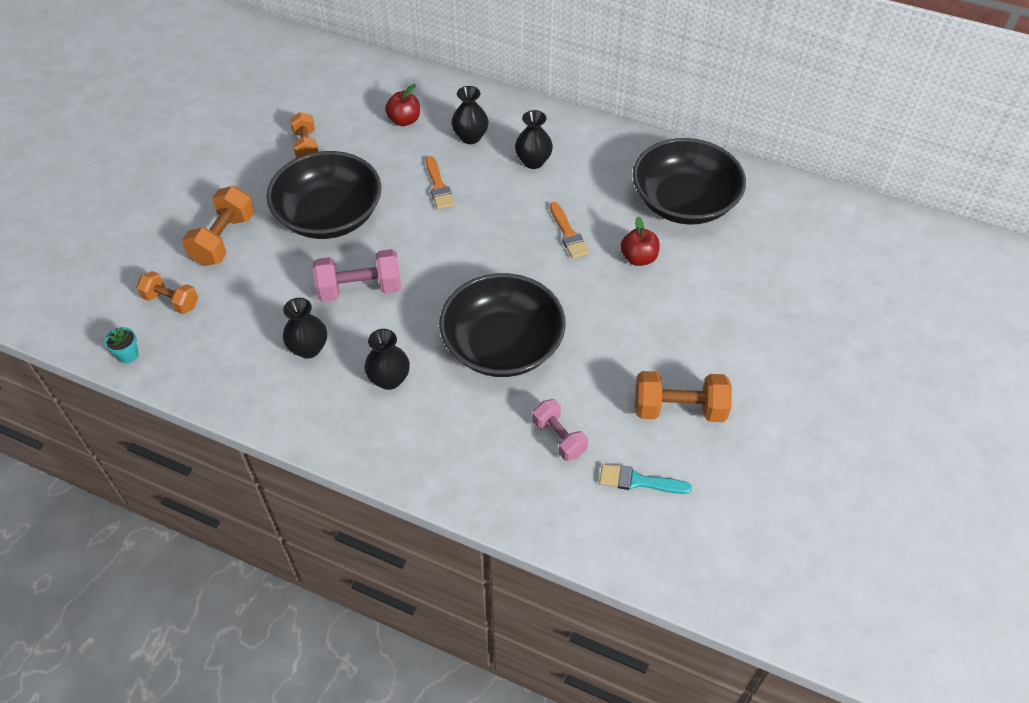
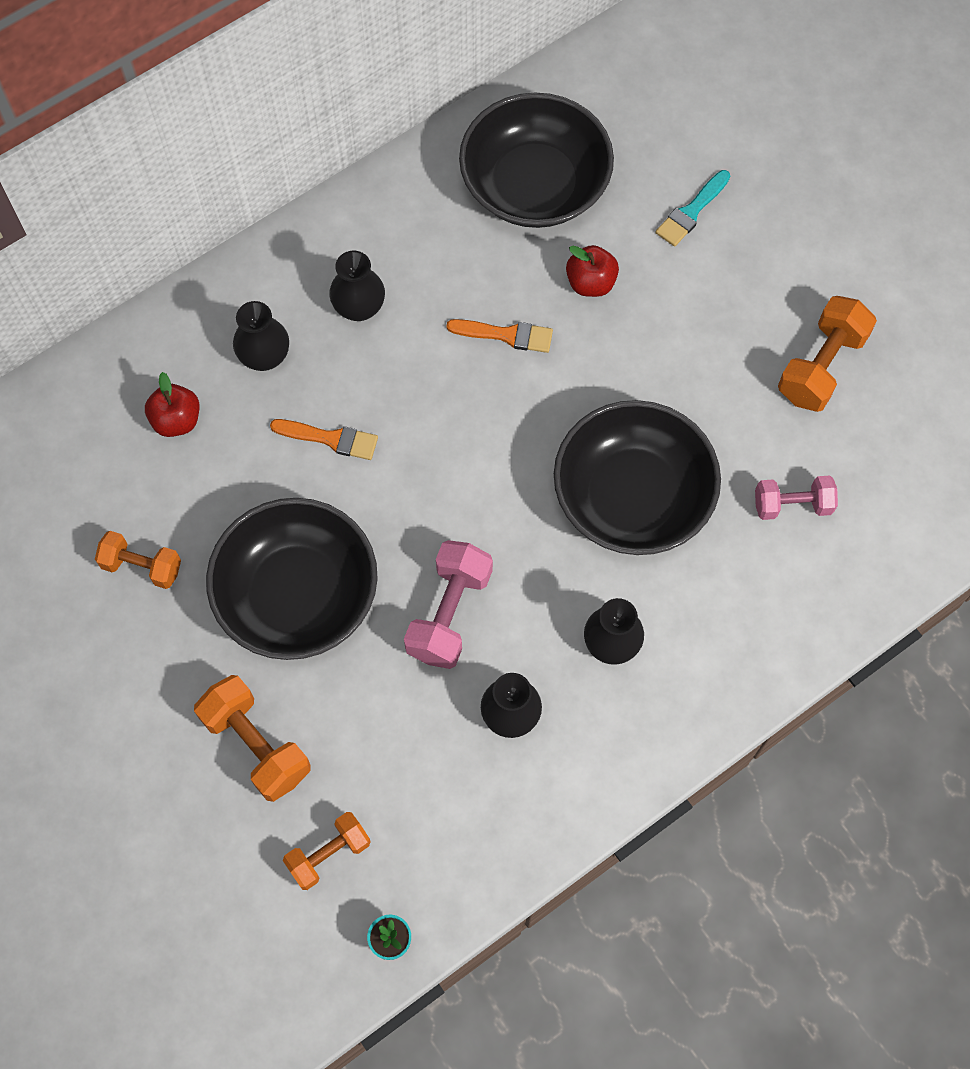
camera: 60 degrees left, 15 degrees up
(638, 481) = (888, 457): turquoise brush -> turquoise brush (691, 211)

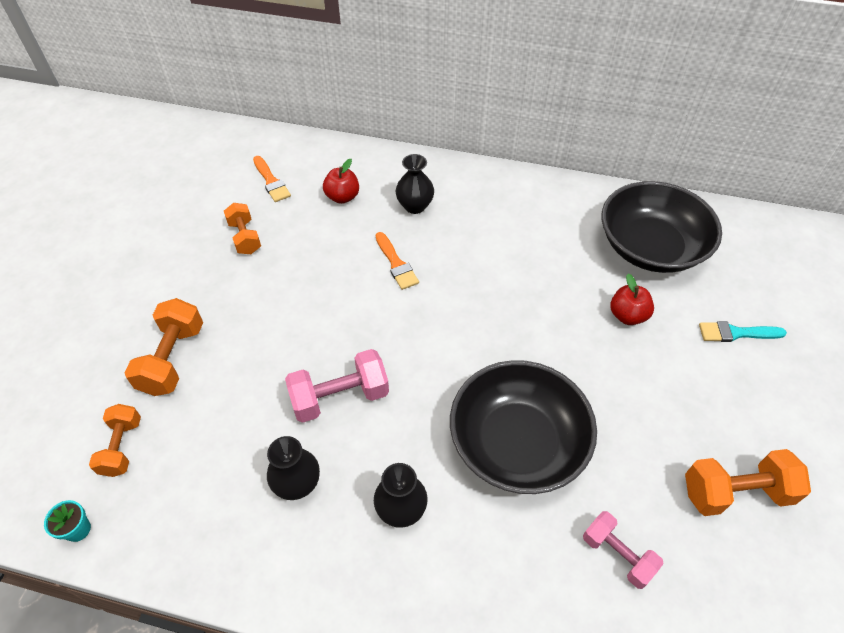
camera: 50 degrees right, 15 degrees down
(297, 594) = (286, 313): black bowl -> none
(328, 854) = (122, 447): orange dumbbell -> orange dumbbell turned 75 degrees clockwise
(359, 307) = (486, 224): black vase -> none
(506, 335) = (546, 298): orange brush -> orange brush (271, 181)

